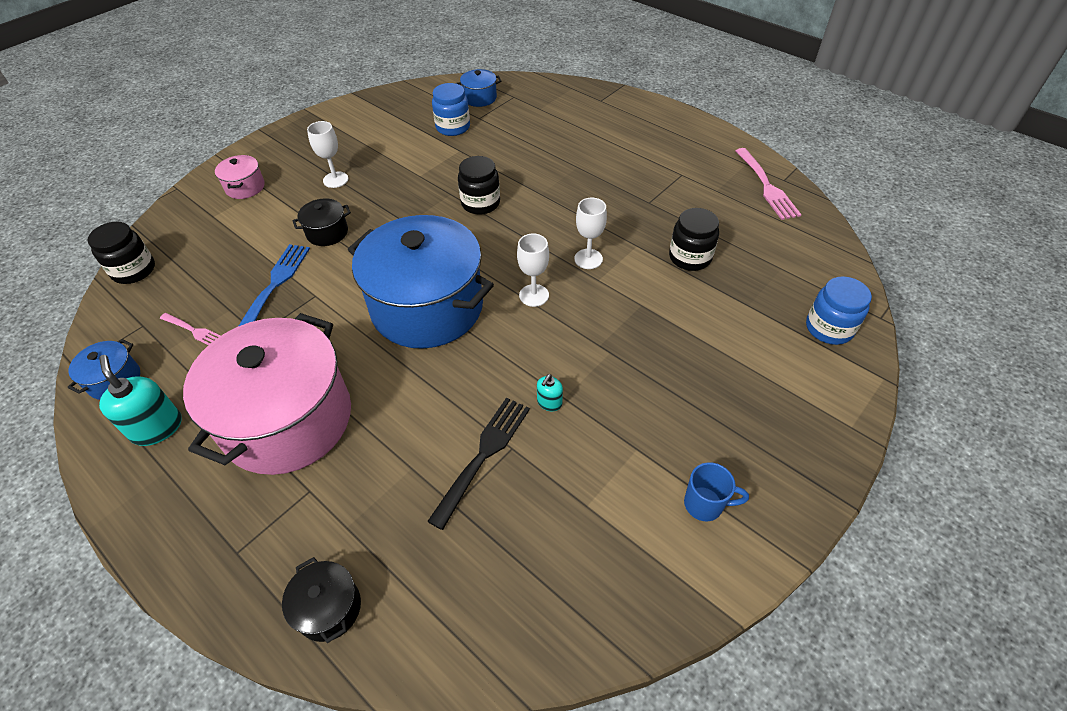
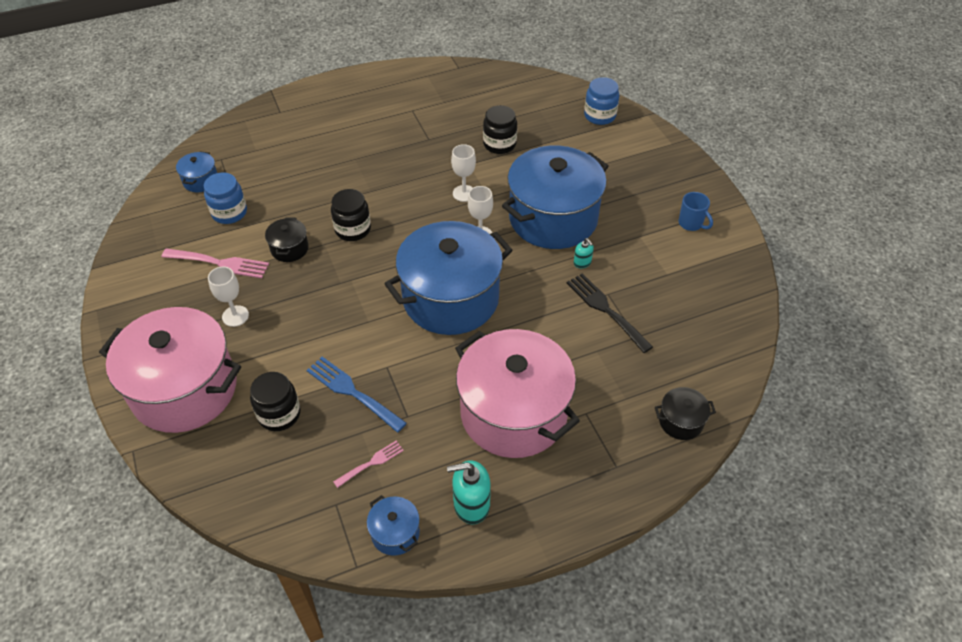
camera: 65 degrees left, 0 degrees up
(134, 270) = (247, 504): black jar -> black jar (279, 414)
(245, 187) = (184, 389): pink pot -> pink pot, size x2.42
(327, 233) = (310, 340): black pot -> black pot (289, 248)
(605, 348) = (553, 218): none -> blue pot
(705, 504) = (691, 224): blue mug -> blue mug turned 105 degrees clockwise
(766, 186) = (458, 78): pink fork -> pink fork (219, 263)

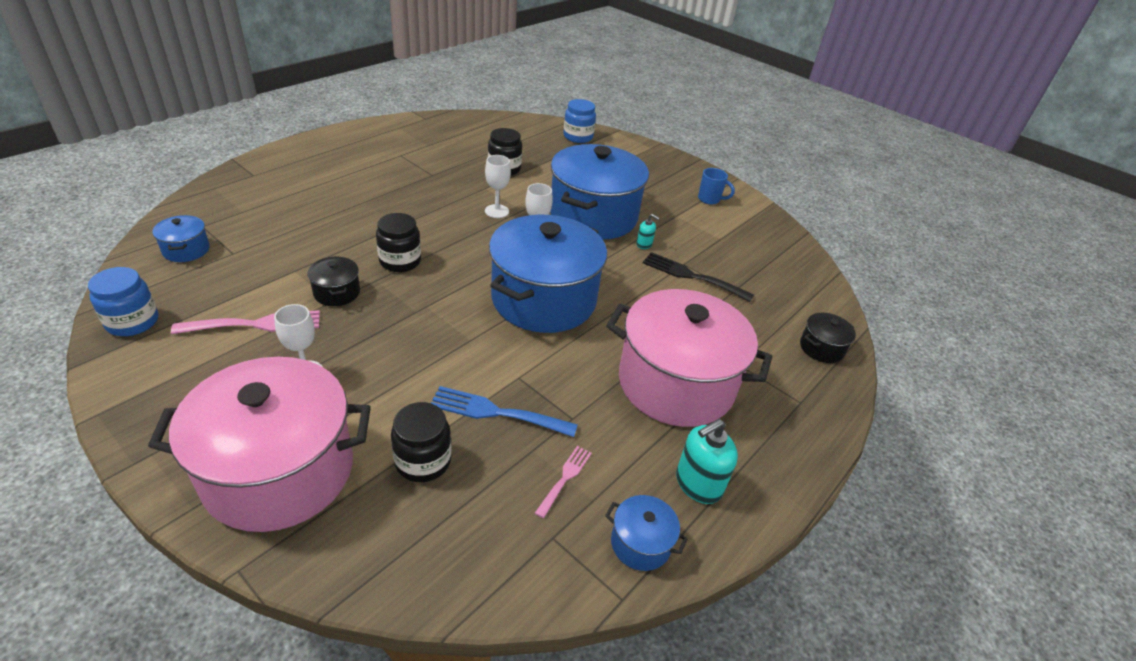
camera: 30 degrees left, 10 degrees down
(229, 213) = (241, 273): blue jar -> blue jar (132, 322)

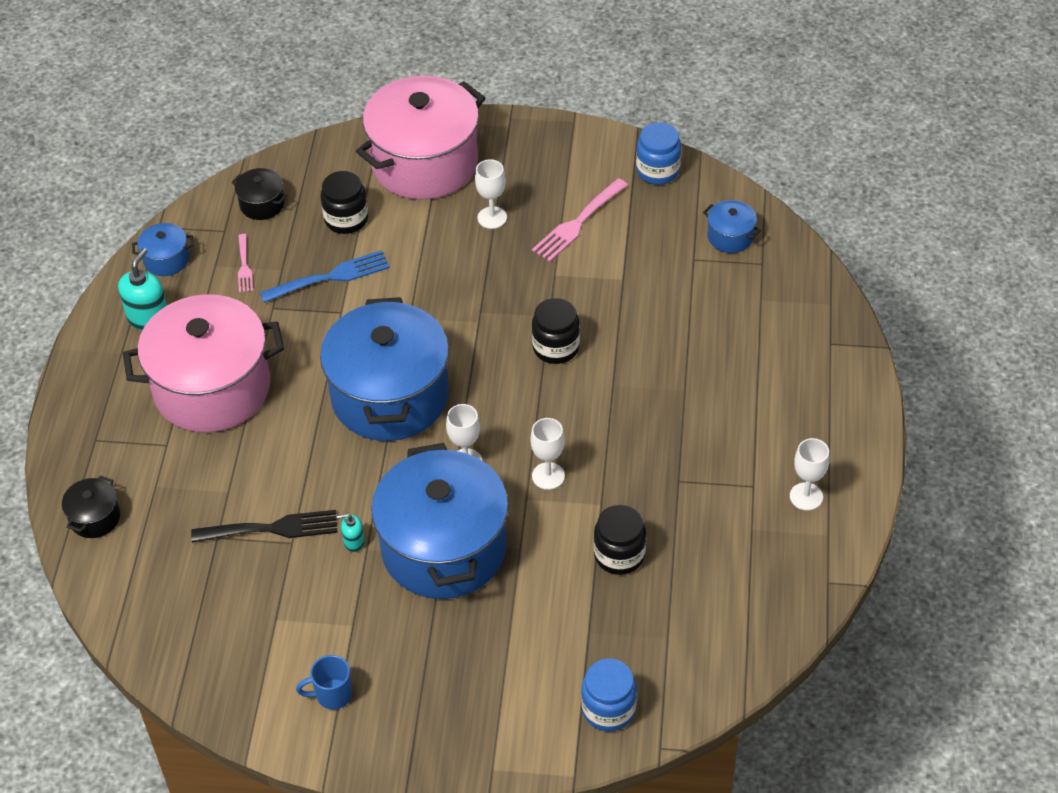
camera: 150 degrees right, 10 degrees up
(337, 292) = (562, 284): black pot -> black pot (262, 204)
(383, 140) = (806, 496): none -> white goblet

